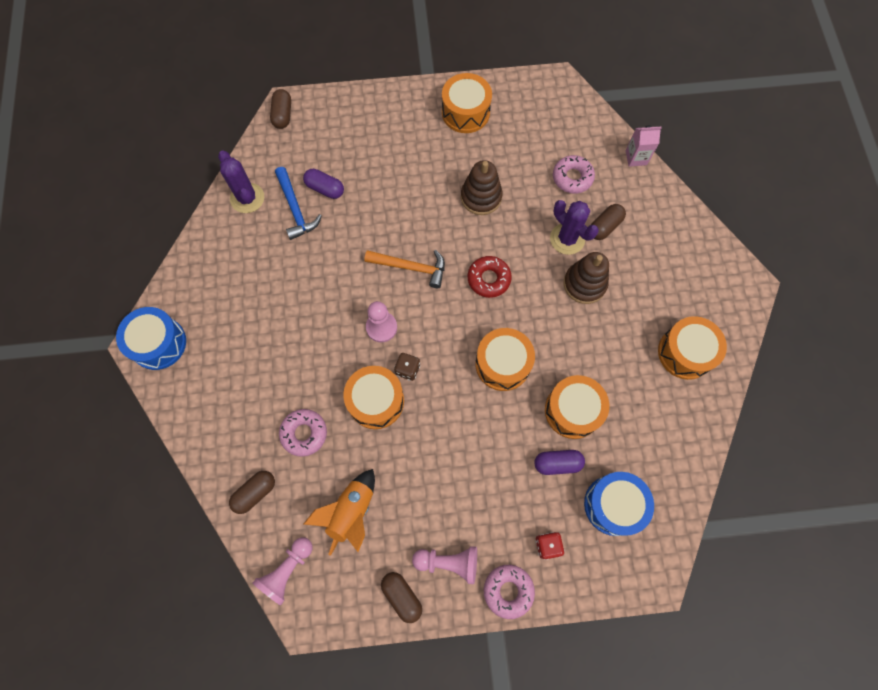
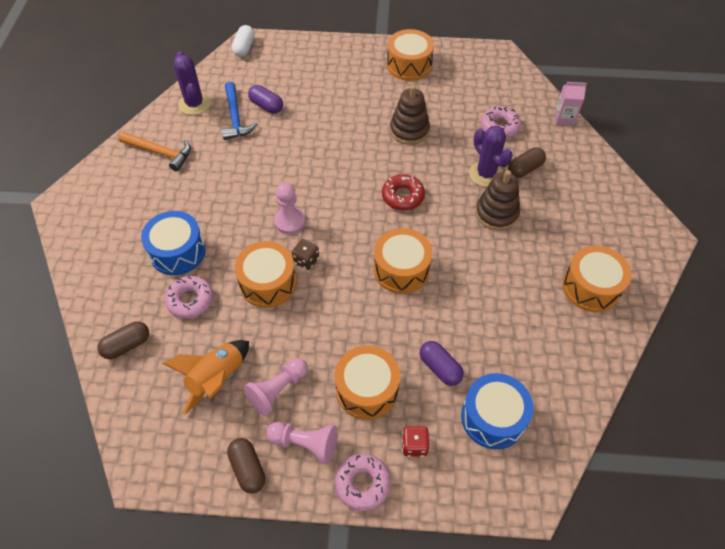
camera: 10 degrees right, 15 degrees down
(158, 343) = (78, 204): blue drum -> blue drum (177, 252)
(283, 115) = (244, 48): brown capsule -> white capsule
(287, 570) = (137, 423): pink pawn -> pink pawn (277, 390)
(411, 267) = (330, 177): orange hammer -> orange hammer (160, 152)
(557, 463) = (440, 368): purple capsule -> purple capsule turned 45 degrees clockwise
(572, 410) = (465, 321): orange drum -> orange drum (367, 389)

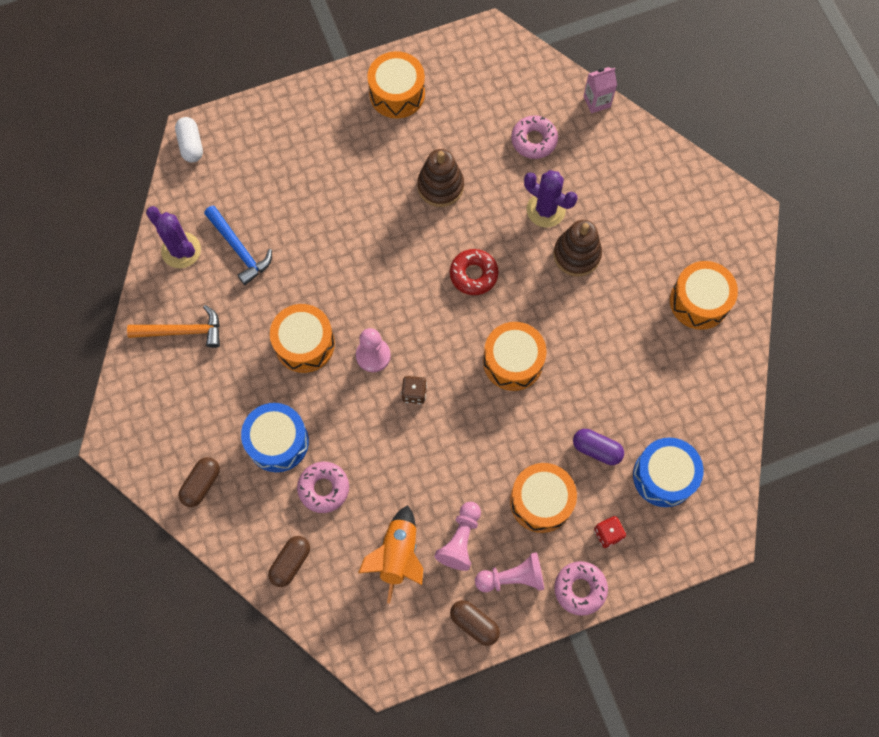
camera: 25 degrees left, 15 degrees up
(266, 106) = (265, 218): purple capsule -> none
(268, 283) = (390, 435): orange drum -> orange drum (304, 344)
(524, 169) = (582, 186): brown capsule -> brown capsule (201, 484)

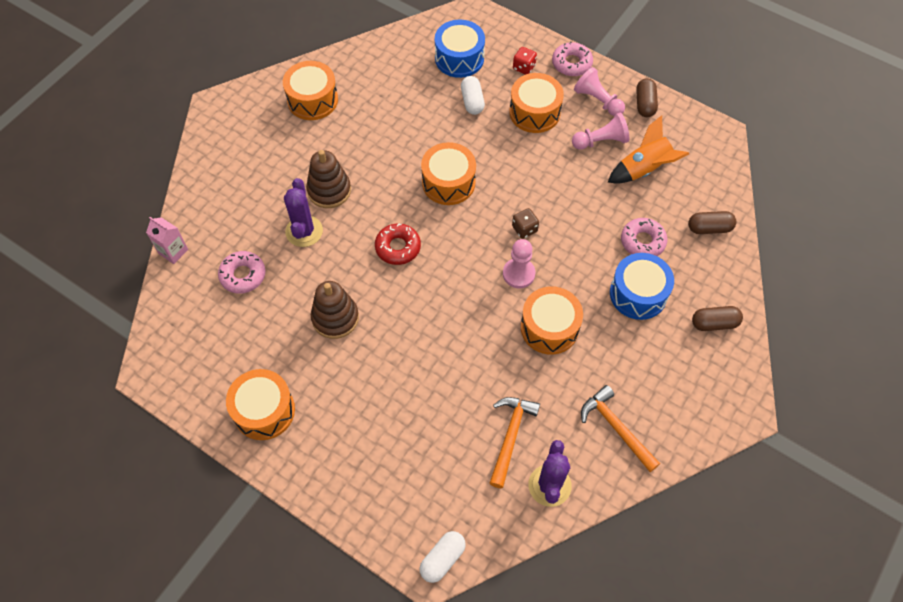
camera: 125 degrees left, 10 degrees down
(239, 249) = (510, 436): blue hammer -> orange hammer
(596, 449) = (472, 101): purple capsule -> white capsule

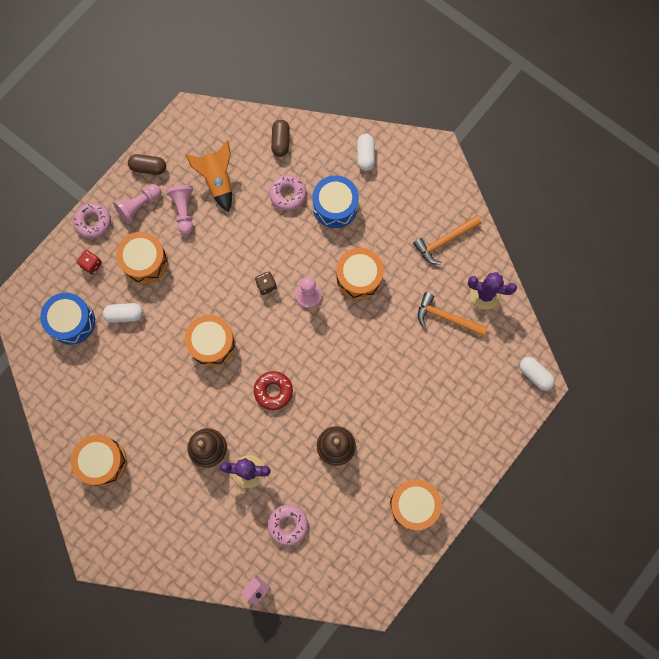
camera: 85 degrees left, 15 degrees up
(714, 323) = (365, 156): brown capsule -> white capsule

